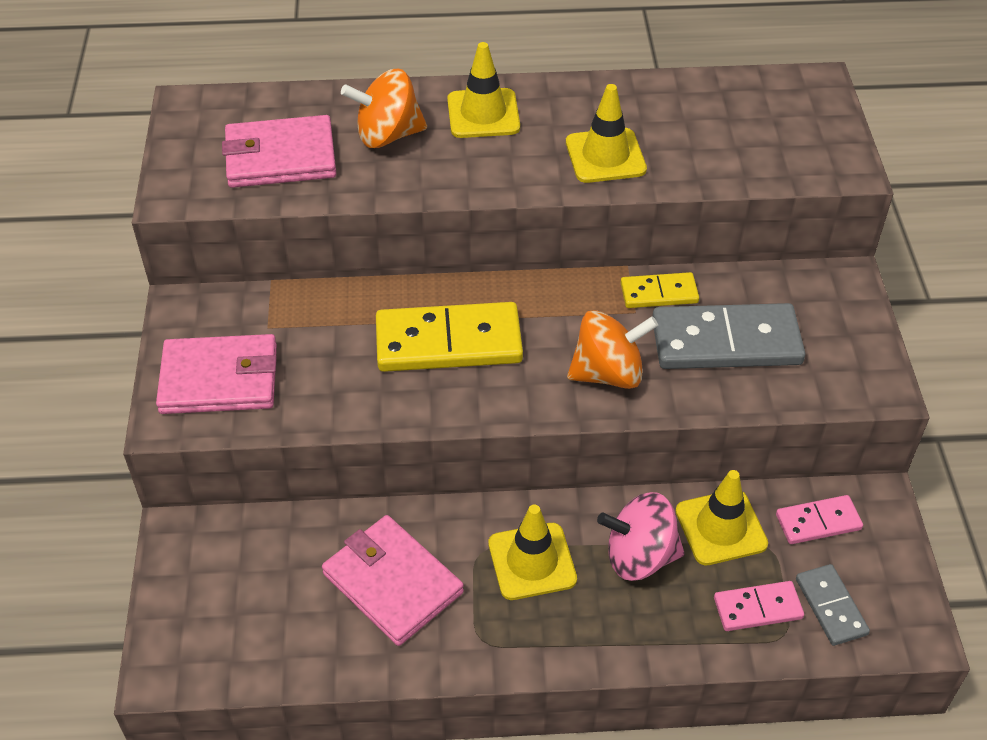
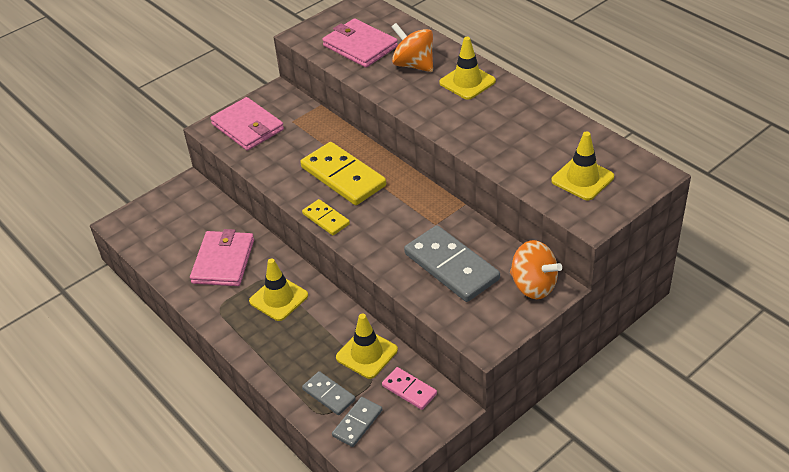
camera: 55 degrees right, 5 degrees down
(605, 156) = (487, 135): yellow traffic cone -> yellow traffic cone (582, 179)
(608, 373) = (381, 238): orange spinning top -> orange spinning top (533, 286)
(639, 556) = (318, 334): pink spinning top -> none
(659, 293) = (458, 225): yellow domino -> yellow domino (326, 219)
(757, 608) = (328, 395): pink domino -> grey domino

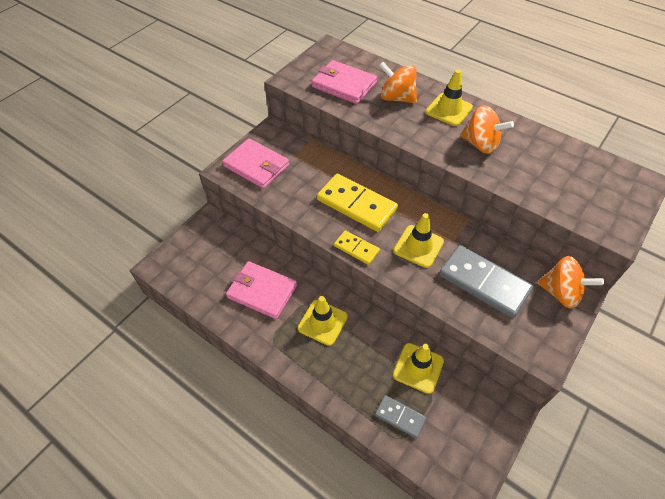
camera: 15 degrees left, 10 degrees up
(223, 261) = (262, 291): pink wallet -> pink wallet turned 60 degrees counterclockwise
(357, 423) = (436, 443): grey domino -> none
(409, 390) = (468, 400): pink domino -> none
(485, 120) = (480, 144): none -> orange spinning top
(582, 179) = (588, 192): yellow traffic cone -> yellow traffic cone (418, 246)

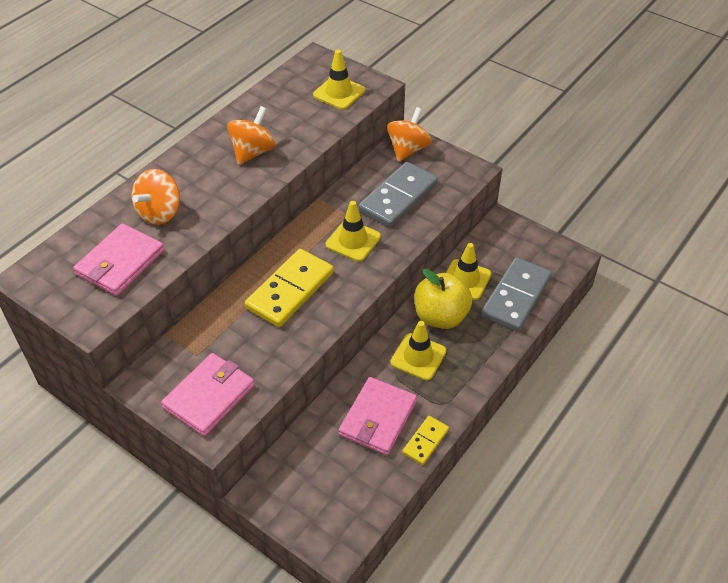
camera: 90 degrees left, 5 degrees down
(356, 249) = (355, 292): yellow domino -> yellow domino (425, 441)
(369, 342) = (440, 316): none -> yellow apple
(400, 417) = (516, 297): grey domino -> grey domino, size x1.88
(449, 110) = (191, 170): yellow traffic cone -> yellow traffic cone (339, 93)

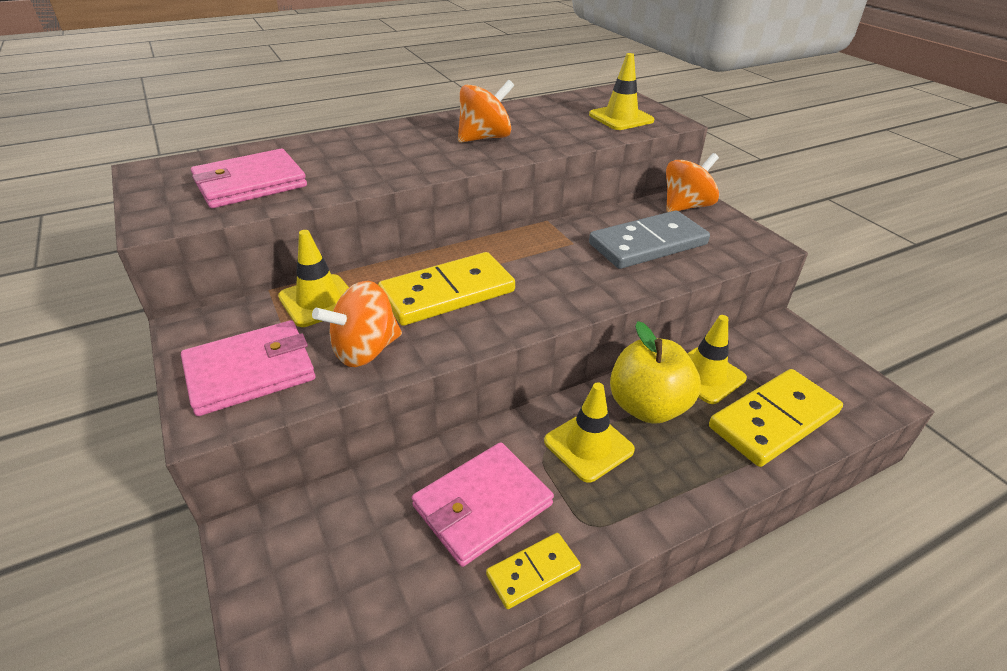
camera: 25 degrees right, 10 degrees down
(160, 213) = (337, 157): orange spinning top -> orange spinning top (365, 350)
(353, 241) = (562, 268): yellow traffic cone -> yellow traffic cone (319, 301)
(516, 297) = (774, 420): grey domino -> yellow domino

